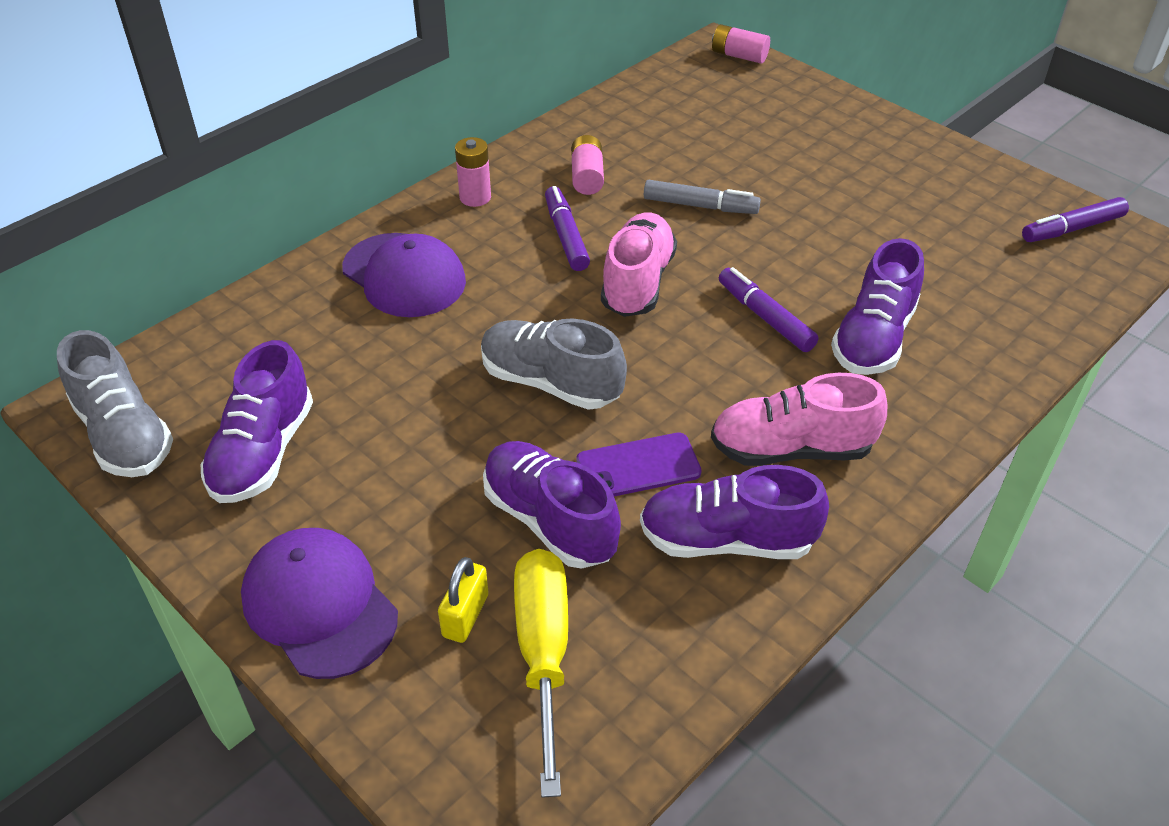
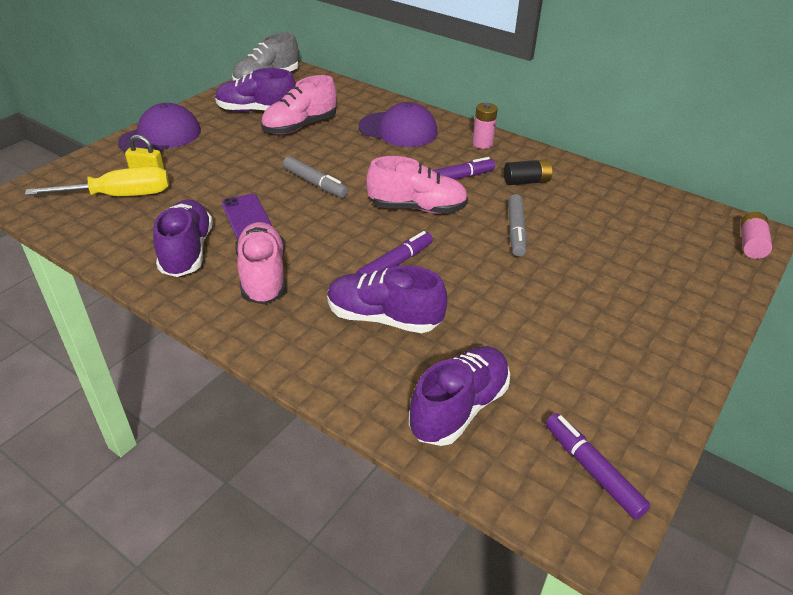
camera: 80 degrees right, 5 degrees down
(351, 392) = (300, 126): none -> pink shoe
(404, 275) = (398, 130): purple cap -> purple cap turned 105 degrees counterclockwise
(549, 520) = (207, 191): purple shoe -> purple shoe (459, 408)
(550, 382) = (315, 183): grey shoe -> grey marker
(587, 177) = (526, 181): pink battery -> black battery

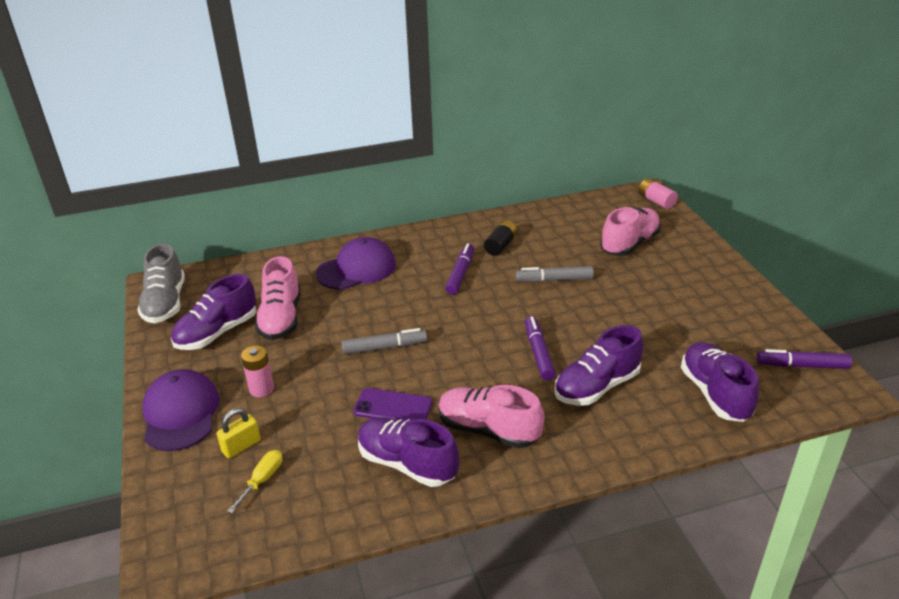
camera: 50 degrees left, 5 degrees down
(120, 196) = (262, 480): yellow screwdriver -> yellow screwdriver, size x0.52
(417, 208) = (479, 310): pink shoe -> pink shoe (629, 244)
(482, 144) = (428, 240): pink battery -> pink battery (261, 389)
(515, 231) = (554, 280): grey marker -> grey marker turned 135 degrees clockwise

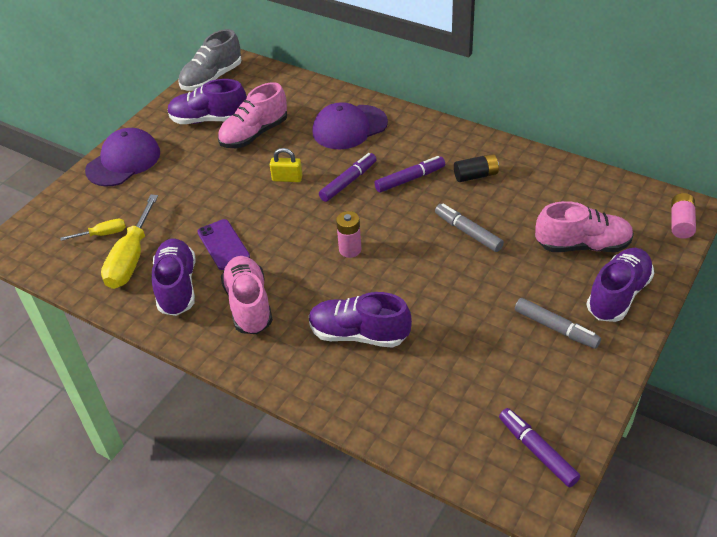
camera: 50 degrees right, 10 degrees up
(241, 446) = (121, 205): yellow padlock -> yellow padlock (287, 178)
(261, 389) = (178, 176): pink battery -> pink battery (350, 250)
(326, 477) = (131, 259): none -> yellow screwdriver
(356, 269) = (349, 127): purple cap -> purple cap turned 135 degrees clockwise
(384, 347) = (279, 200): grey marker -> grey marker (556, 328)
(538, 353) = (363, 279): purple marker -> purple marker (348, 182)
(715, 393) = (429, 410): purple shoe -> purple shoe (618, 295)

